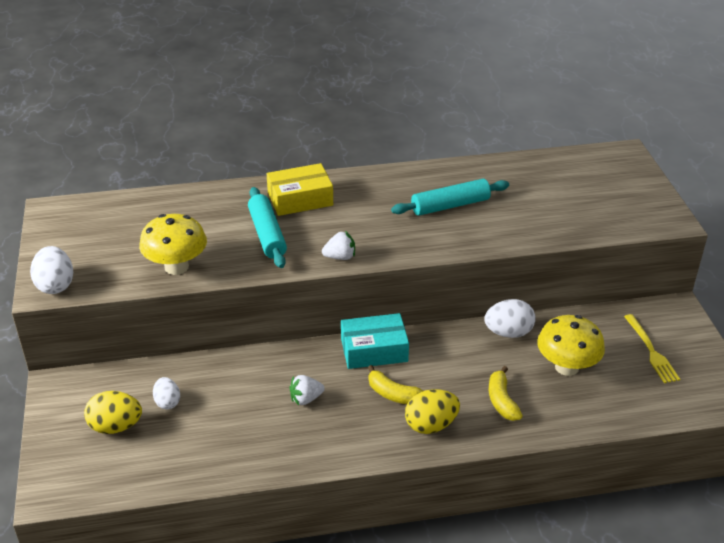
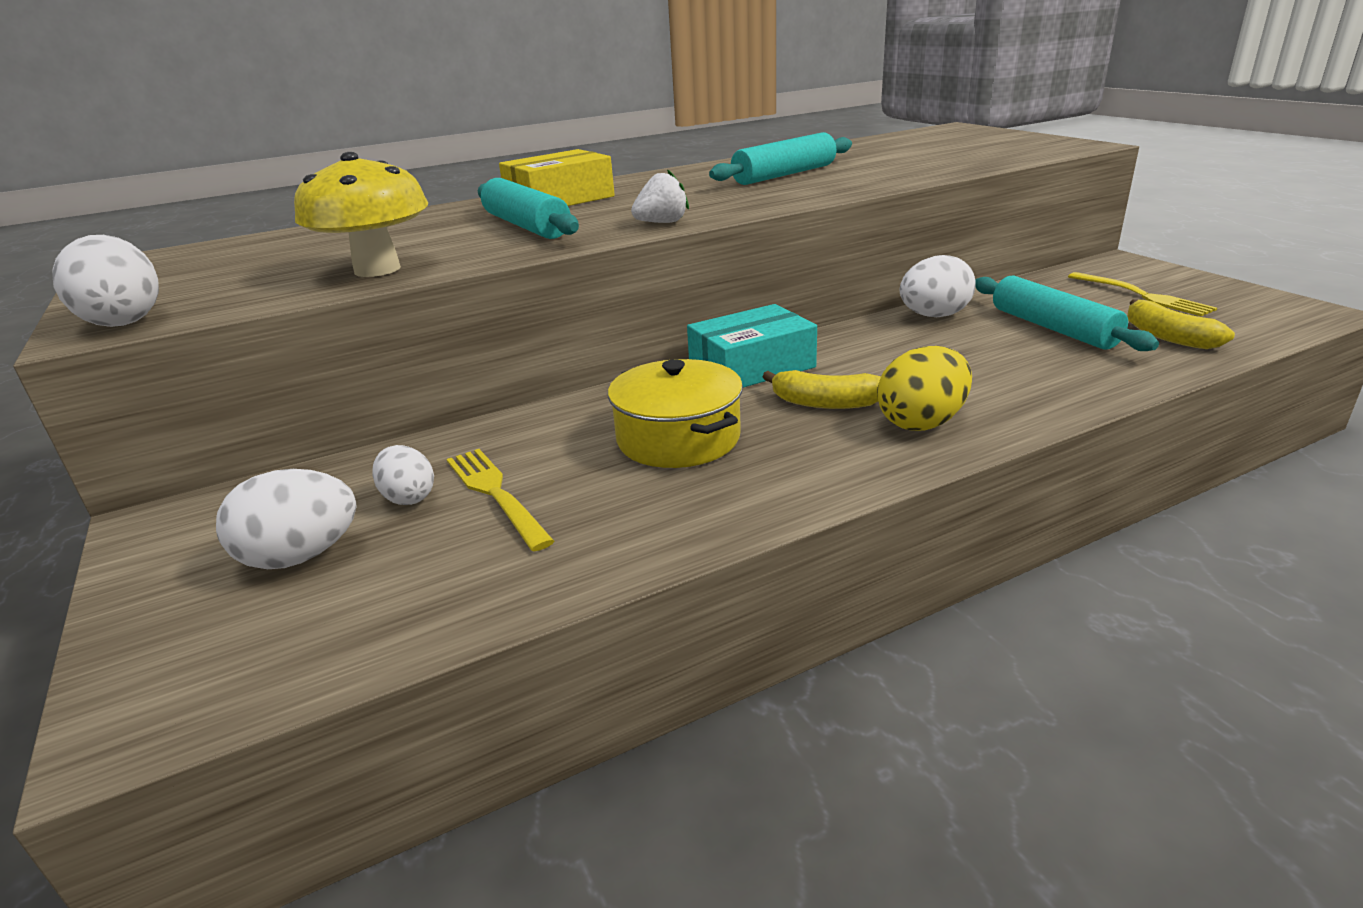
camera: 15 degrees left, 10 degrees down
(115, 426) = (301, 556): yellow egg -> white egg
(206, 412) = (495, 493): none -> yellow fork
(306, 399) = (678, 438): white strawberry -> yellow pot
(502, 401) = (1002, 375): yellow banana -> yellow banana (1168, 337)
(566, 367) = (1052, 328): yellow mushroom -> turquoise rolling pin

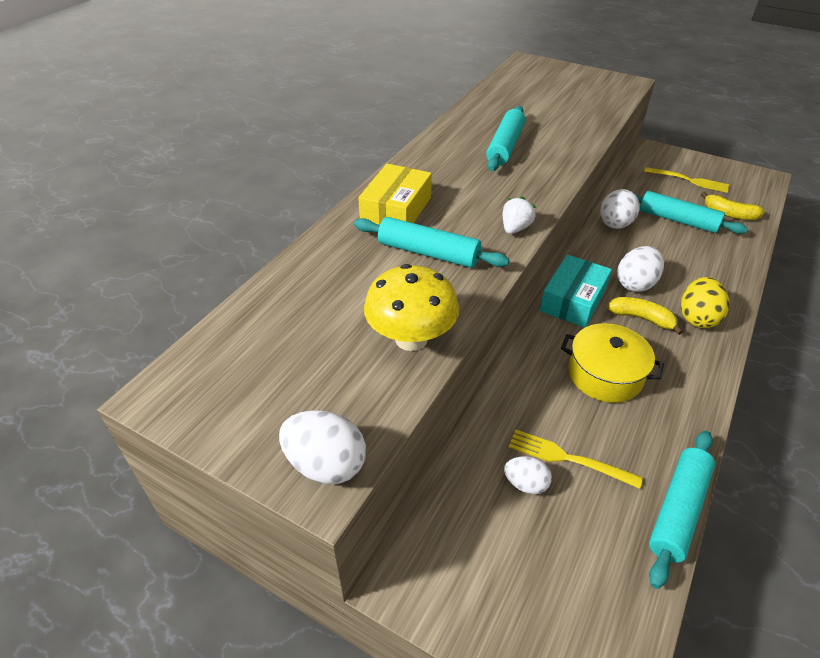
camera: 35 degrees left, 15 degrees up
(301, 556) = (529, 555): white egg -> white egg (635, 284)
(548, 593) = (677, 510): none -> turquoise rolling pin
(826, 403) = (641, 318): yellow banana -> yellow banana turned 135 degrees counterclockwise

